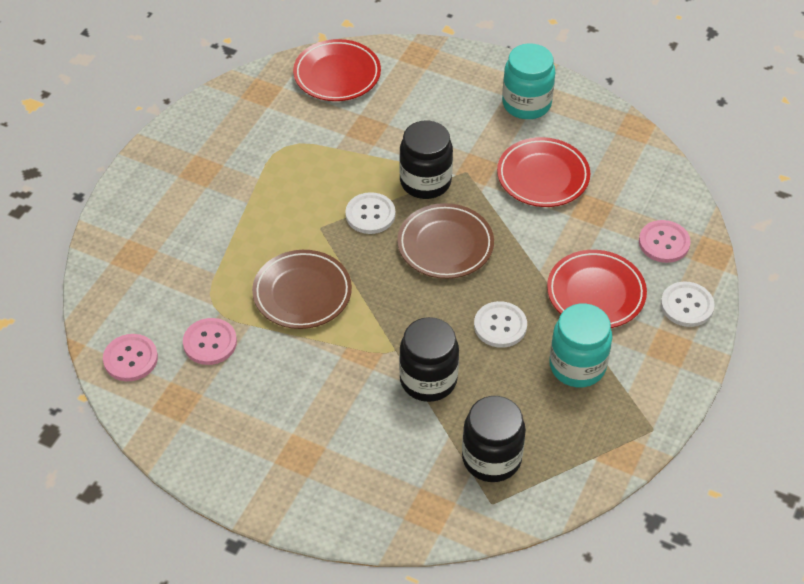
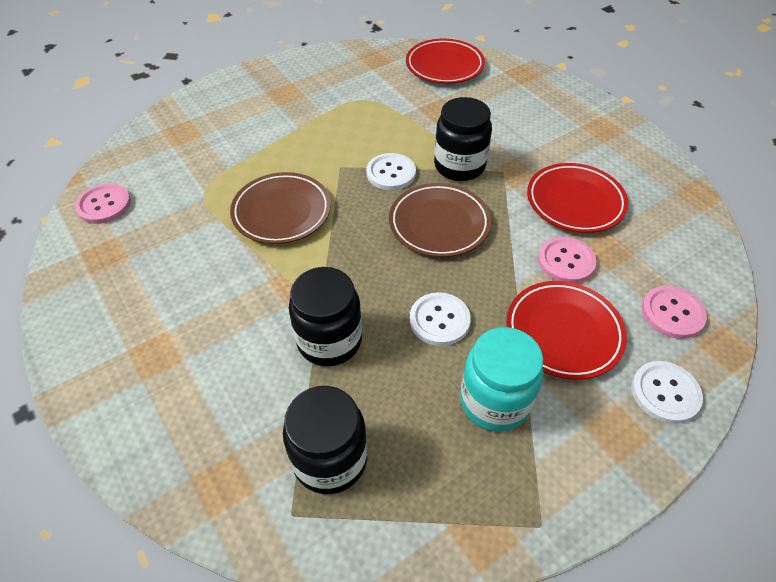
camera: 30 degrees right, 0 degrees up
(210, 342) = (173, 219): pink button -> pink button (566, 261)
(526, 104) = (597, 138): turquoise jar -> none

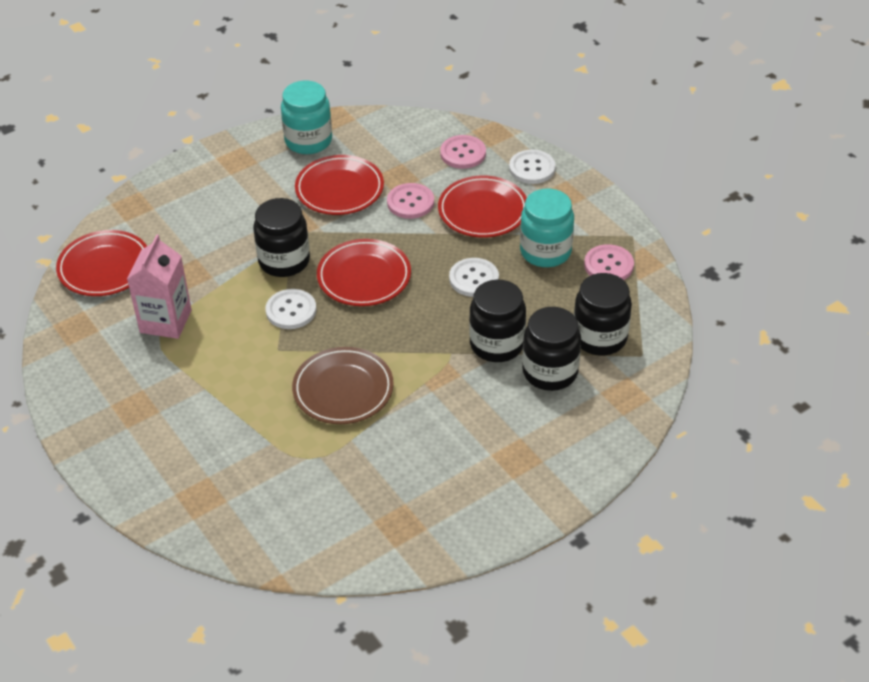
camera: 90 degrees left, 5 degrees down
(104, 205) = (325, 542): pink button -> pink button (608, 265)
(277, 395) = (550, 372): none -> black jar
(380, 101) = (165, 321): none -> pink carton
(439, 224) = (364, 277): brown plate -> red plate
(649, 175) = (308, 141): none -> turquoise jar

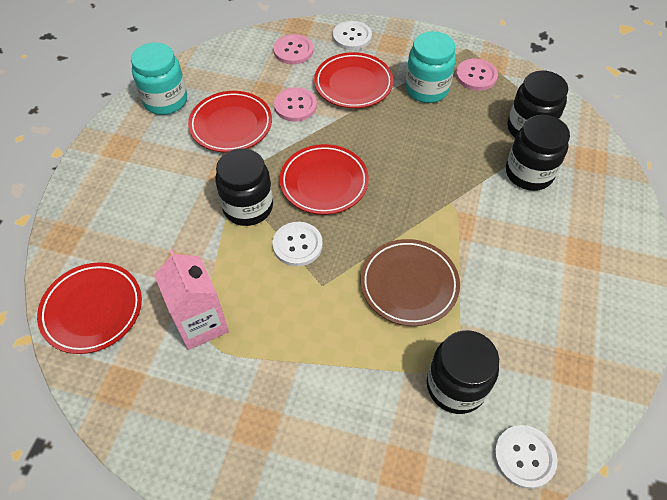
camera: 40 degrees left, 10 degrees up
(474, 279) = (402, 136): white button -> white button (524, 457)
(497, 344) = (473, 175): black jar -> black jar (456, 386)

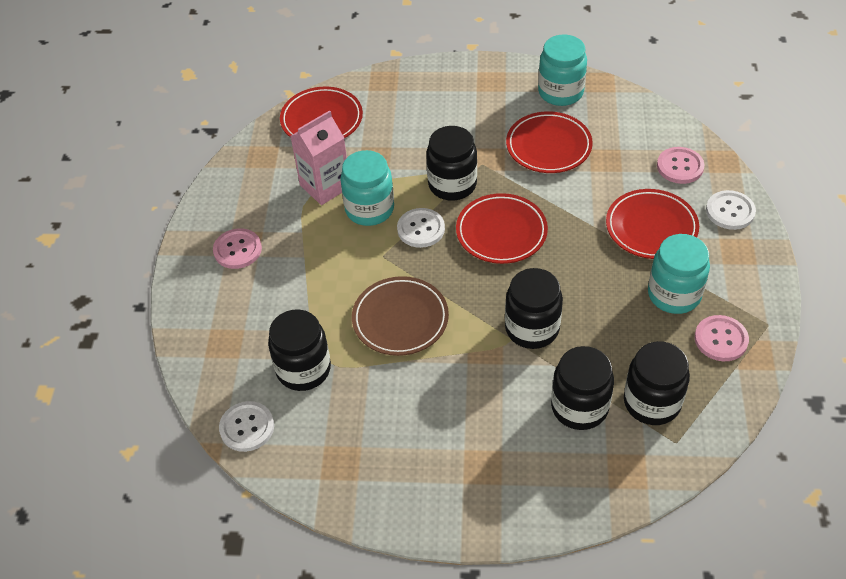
camera: 80 degrees right, 5 degrees down
(253, 285) = (369, 209): none -> turquoise jar
(295, 106) = (596, 187): pink button -> pink button (237, 250)
(442, 185) = (532, 328): none -> black jar

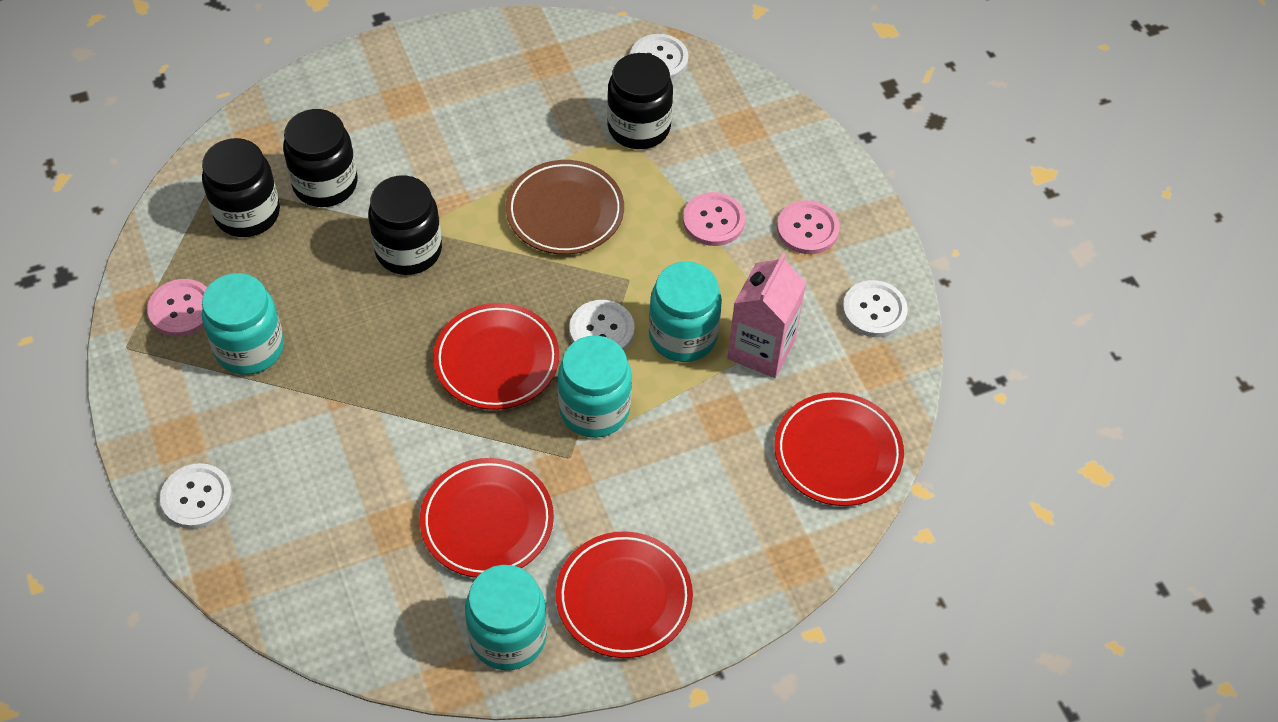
camera: 150 degrees right, 5 degrees up
(237, 186) = (874, 310): none -> white button
(452, 184) = (594, 409): black jar -> turquoise jar
(651, 227) = (301, 434): red plate -> red plate (624, 598)
(680, 166) = (283, 552): pink button -> pink button (713, 221)

